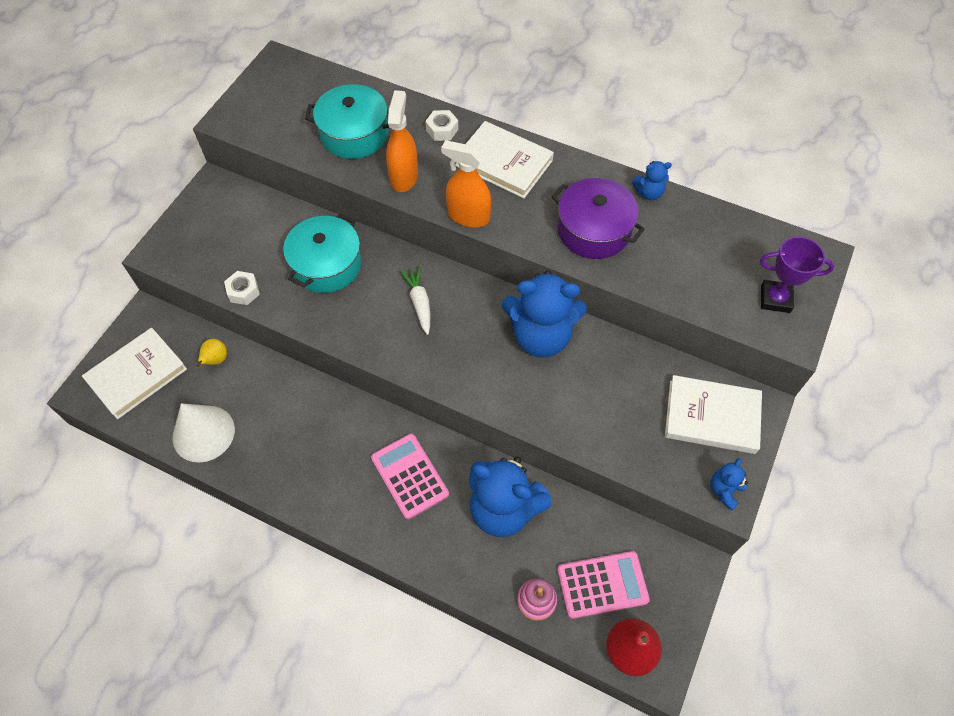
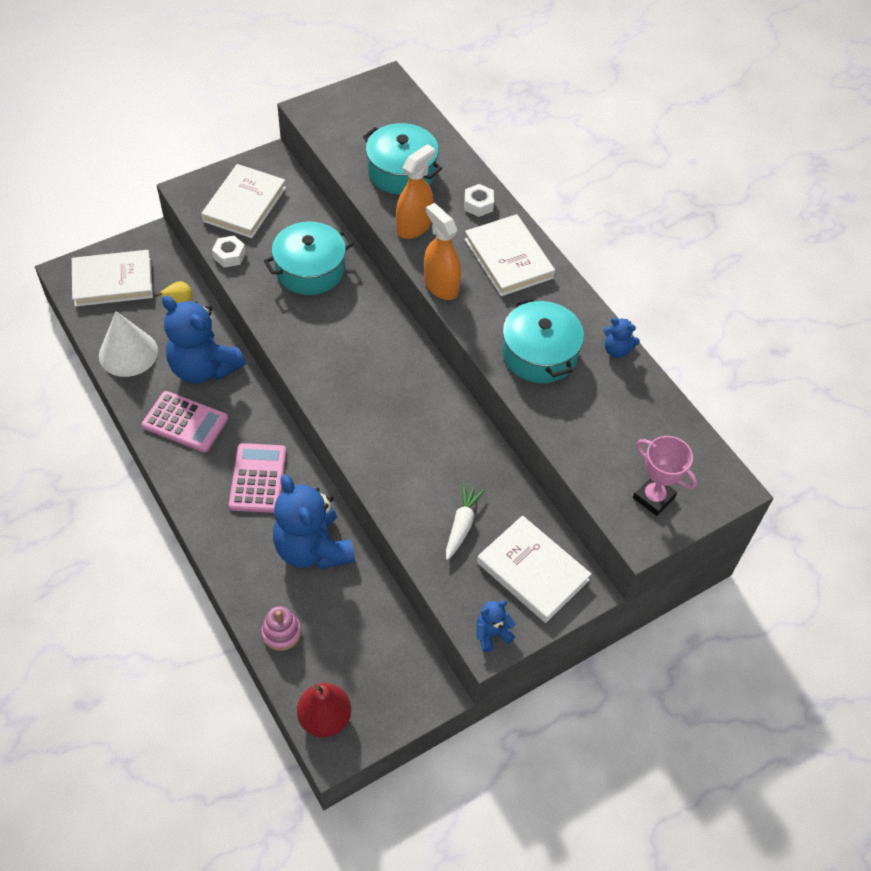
camera: 30 degrees right, 5 degrees down
(221, 237) = (244, 204): none -> white book
(419, 303) = (360, 340): white carrot -> white carrot (462, 525)
(541, 336) = (439, 423): blue teddy bear -> blue teddy bear (204, 368)
(594, 230) = (539, 354): purple pot -> turquoise pot
(602, 585) = (344, 656): pink calculator -> pink calculator (185, 422)
(775, 299) = (653, 497): purple trophy -> pink trophy

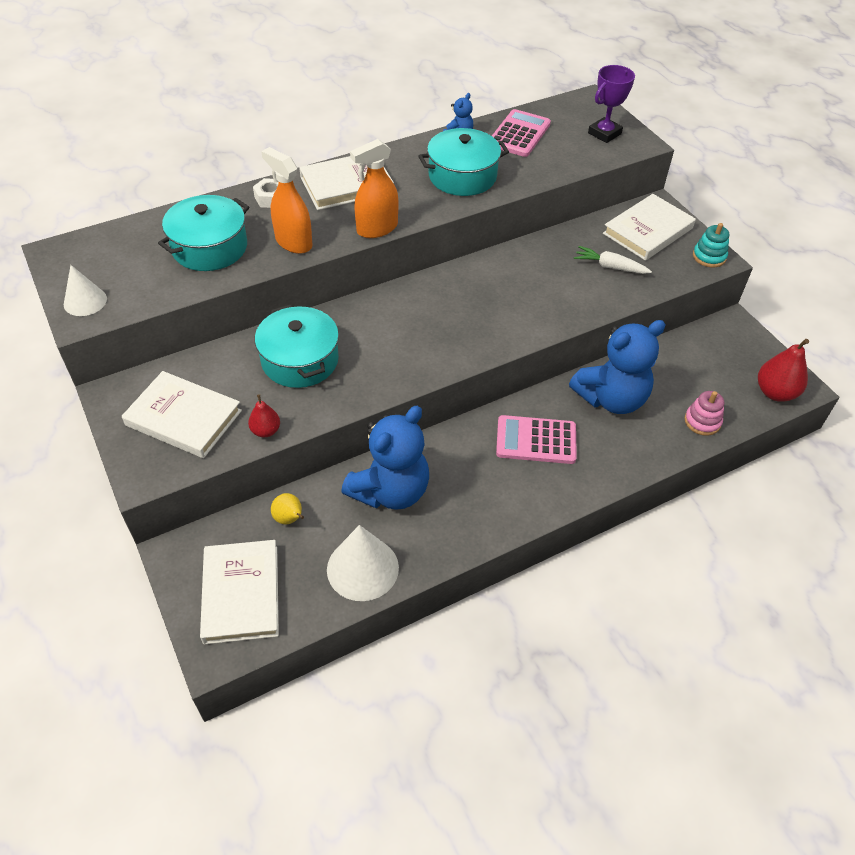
camera: 85 degrees left, 5 degrees down
(185, 422) = (466, 505): pink calculator -> pink calculator (519, 134)
(229, 255) = (266, 431): white nut -> red pear
(328, 108) = (85, 301): none -> white cone
(492, 634) = (709, 256): blue teddy bear -> turquoise stacking toy
(653, 497) = (604, 133): pink trophy -> purple trophy

